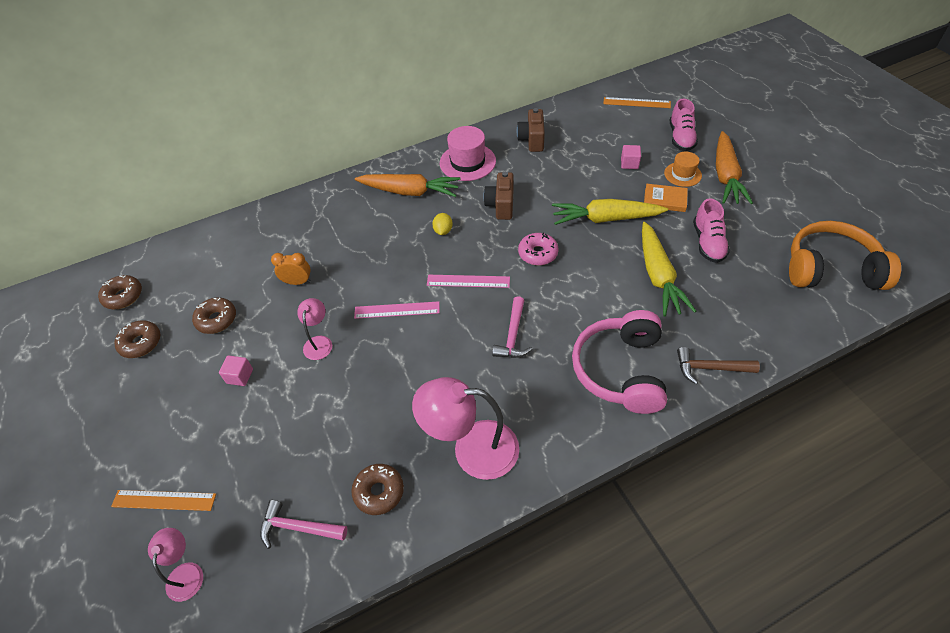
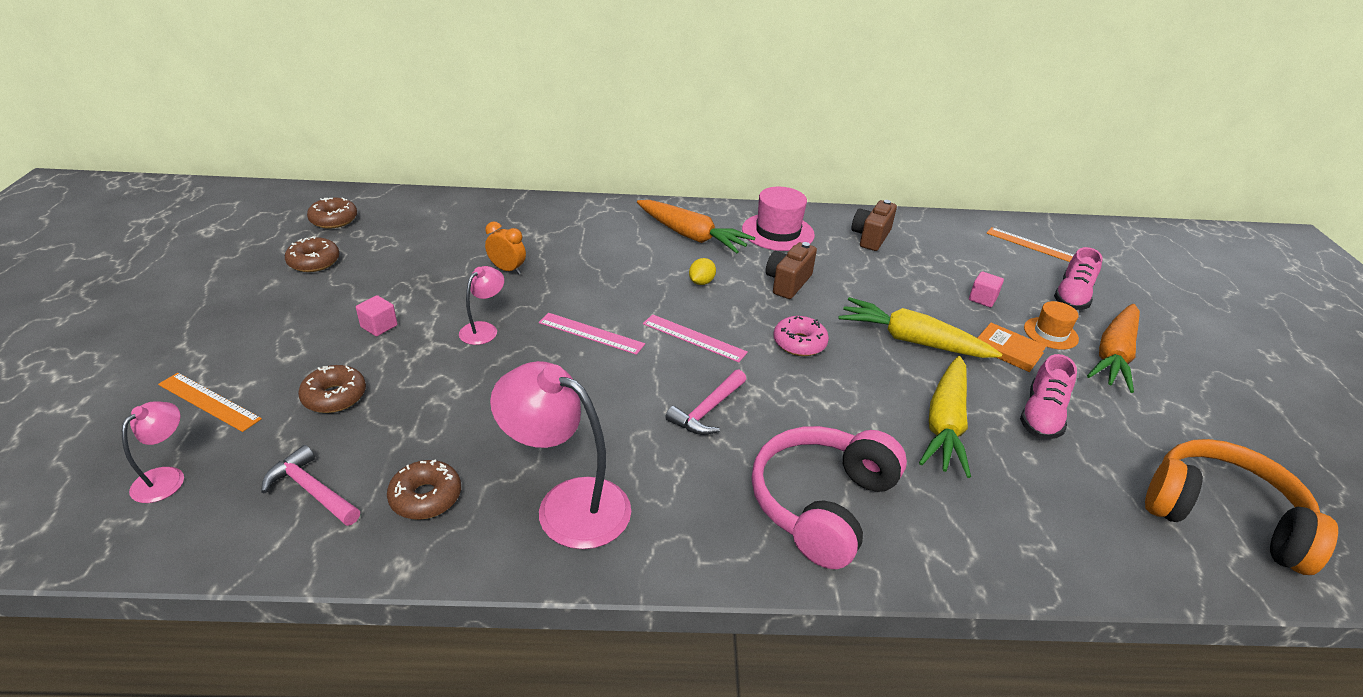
camera: 20 degrees right, 15 degrees down
(217, 319) = (400, 270): brown donut -> brown donut (334, 396)
(710, 368) = (954, 556): brown hammer -> none

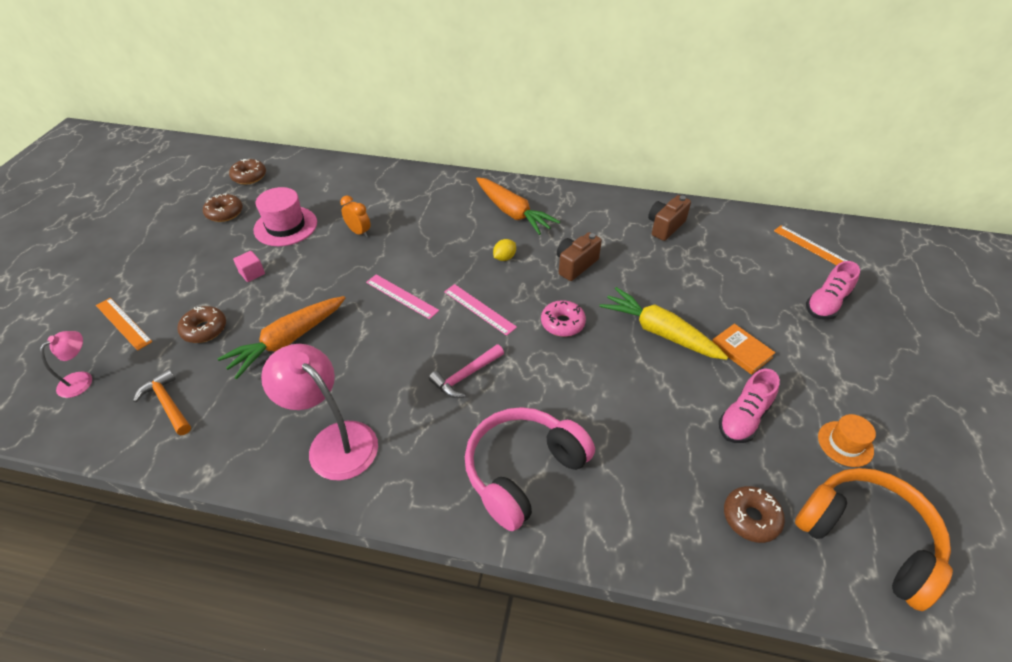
camera: 15 degrees right, 10 degrees up
(312, 491) = (167, 404): pink hammer -> orange hammer
(426, 497) = (239, 420): brown donut -> brown donut (751, 518)
(484, 329) = (324, 284): pink lamp -> none
(778, 232) = (586, 215): pink hat -> pink hat (285, 226)
(945, 424) = (654, 414): yellow carrot -> none
(982, 299) = (740, 297): pink cube -> none
(1050, 333) = (788, 338): orange hat -> orange hat (845, 443)
(1113, 355) = (838, 367): orange carrot -> orange carrot (288, 341)

